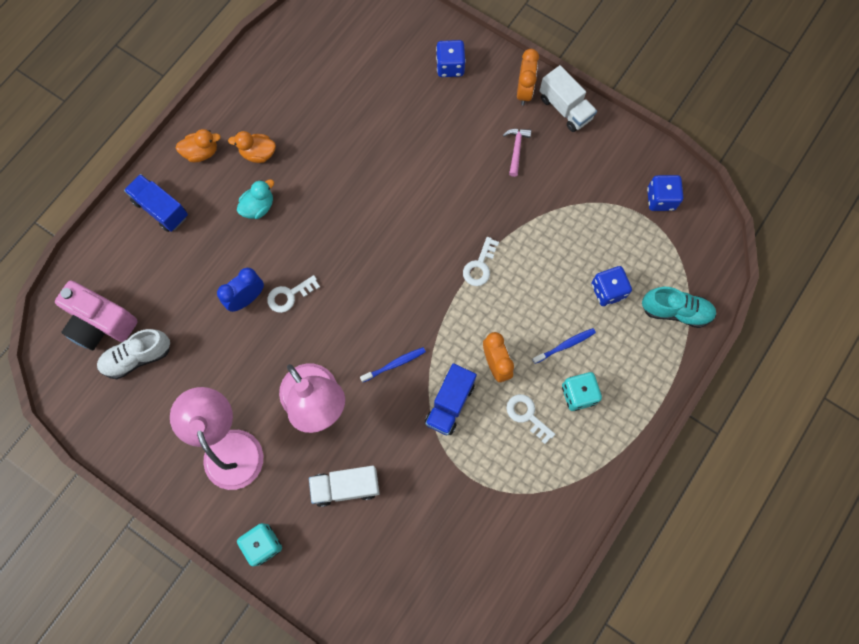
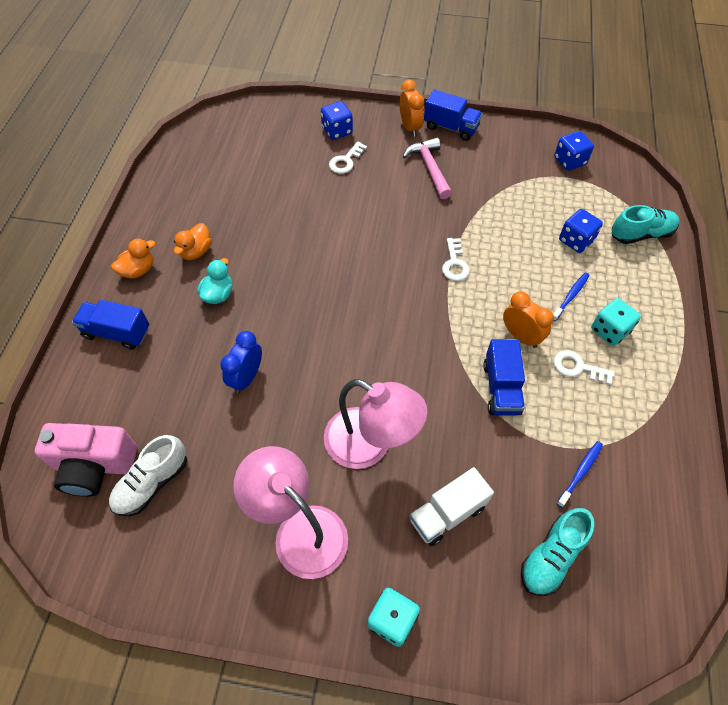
camera: 25 degrees left, 15 degrees down
(258, 154) = (196, 251): orange duck -> orange duck turned 45 degrees counterclockwise
(289, 295) = (289, 357): white key -> white key (346, 161)
(394, 364) = (427, 376): blue toothbrush -> blue toothbrush (580, 473)
(405, 557) = (551, 557): none -> turquoise shoe
(516, 149) = (429, 168): pink hammer -> pink hammer, size x1.55
(565, 108) = (451, 128): white truck -> blue truck

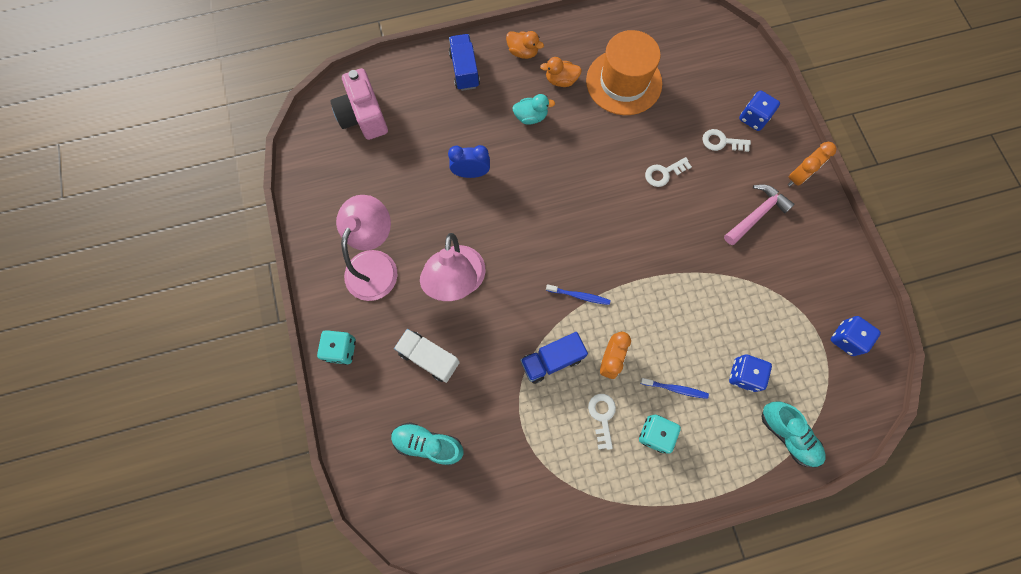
camera: 65 degrees right, 15 degrees up
(152, 483) = (367, 157): white shoe -> none
(235, 203) = (623, 82): none -> orange hat
(451, 128) = (821, 212): blue truck -> none
(455, 263) = (657, 278): white key -> white key (664, 173)
(580, 473) = (505, 446): blue toothbrush -> blue toothbrush (579, 296)

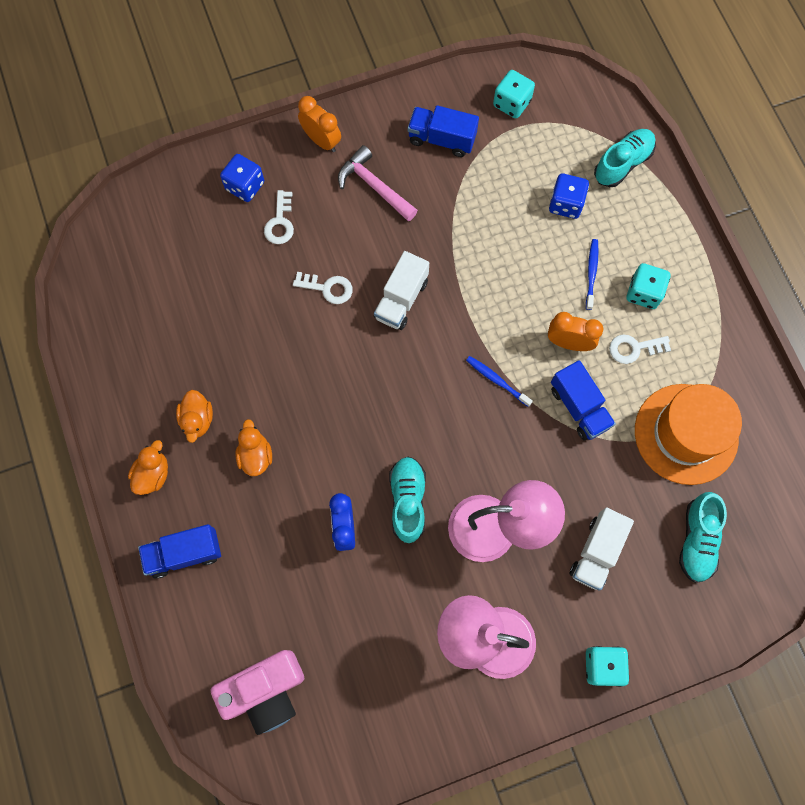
camera: 95 degrees left, 0 degrees up
(486, 218) = (407, 501): none -> turquoise shoe
(531, 117) = (255, 455): turquoise duck -> orange duck
(579, 296) = (497, 381): blue toothbrush -> blue toothbrush turned 60 degrees counterclockwise
(623, 82) = (197, 339): orange hat -> orange hat (686, 434)
(653, 227) = (401, 299): none -> white truck
(664, 173) = (327, 288): white key -> white key turned 45 degrees counterclockwise
(805, 273) = (442, 139): none -> blue truck
(846, 338) = (512, 103): blue dice -> turquoise dice

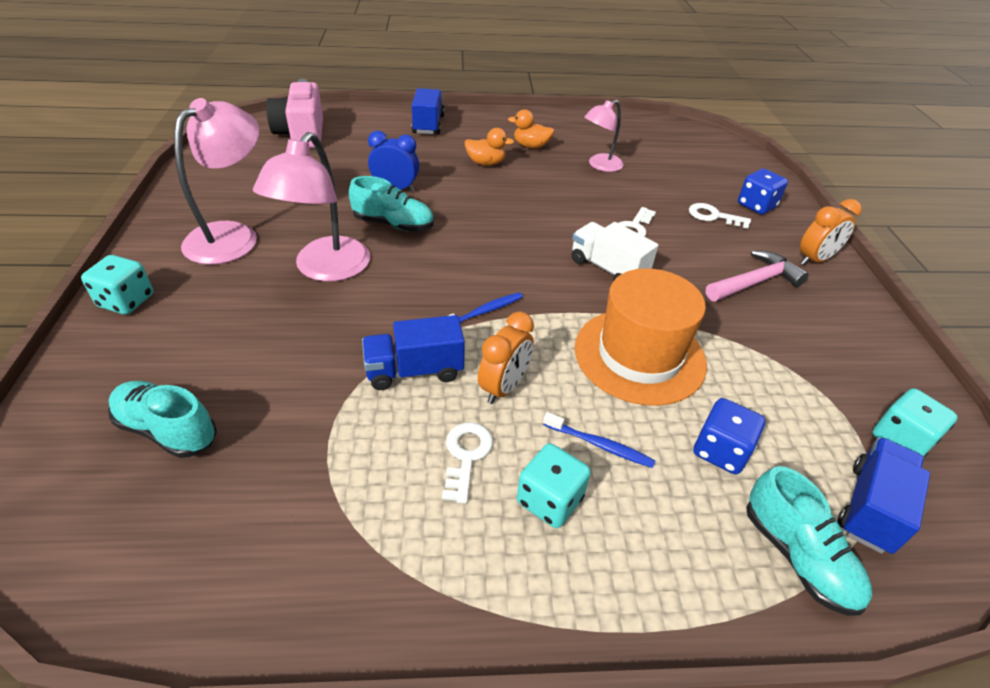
camera: 105 degrees right, 30 degrees down
(153, 474) = (497, 124): orange duck -> none
(216, 338) = (600, 165): none -> pink lamp
(442, 139) = (826, 351): blue truck -> blue truck (870, 508)
(596, 552) = (239, 332): white truck -> none
(686, 434) = (310, 472): orange hat -> orange hat (639, 355)

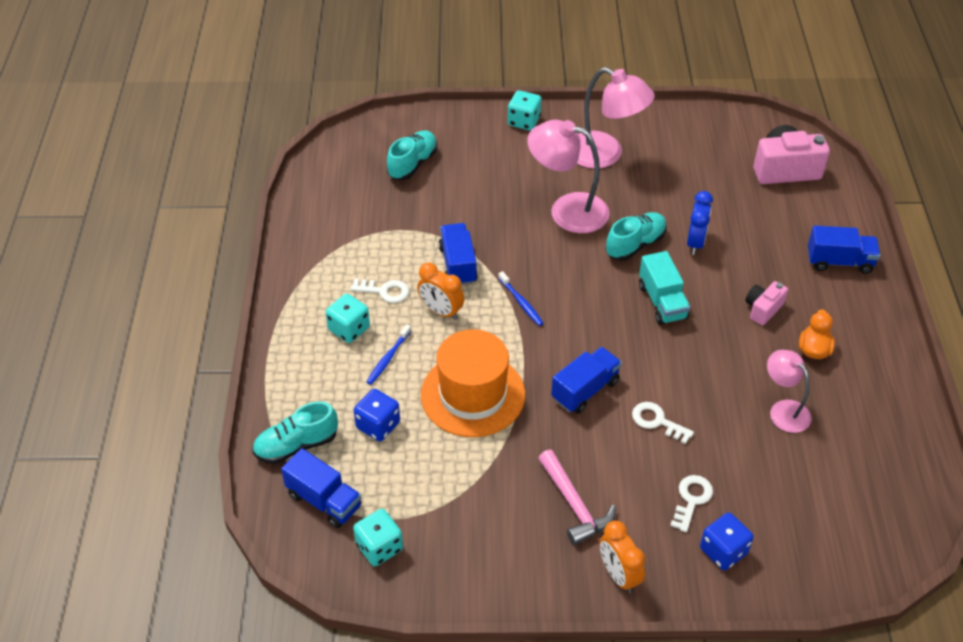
camera: 95 degrees right, 5 degrees up
(393, 224) = (635, 244): turquoise shoe -> turquoise shoe turned 150 degrees counterclockwise
(479, 214) = (662, 302): none -> turquoise truck
(486, 163) = (763, 309): orange duck -> pink camera
(608, 268) = (585, 390): white truck -> blue truck

